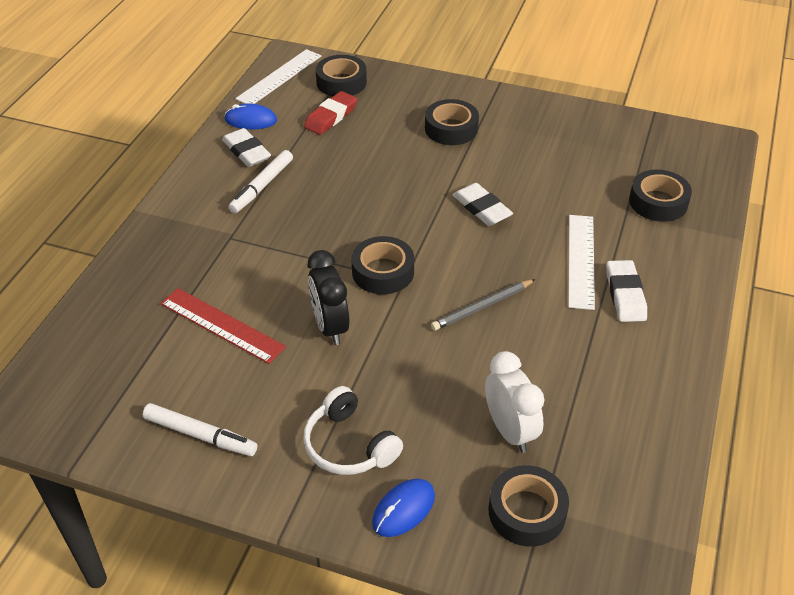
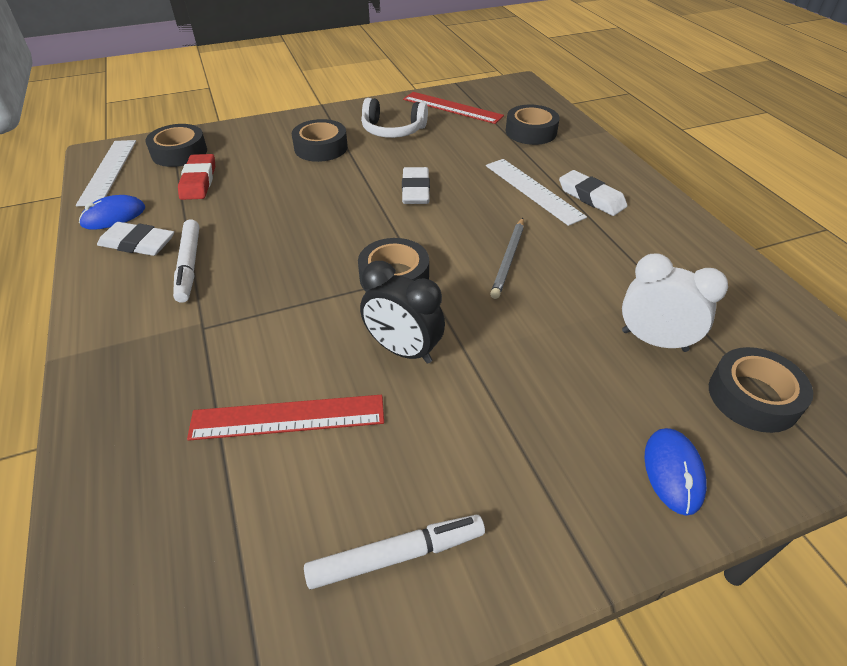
camera: 40 degrees left, 0 degrees up
(349, 445) = (553, 448): white headphones -> white headphones (393, 130)
(482, 208) = (416, 190): white eraser -> white eraser turned 75 degrees clockwise
(614, 140) = (452, 108): none -> red ruler

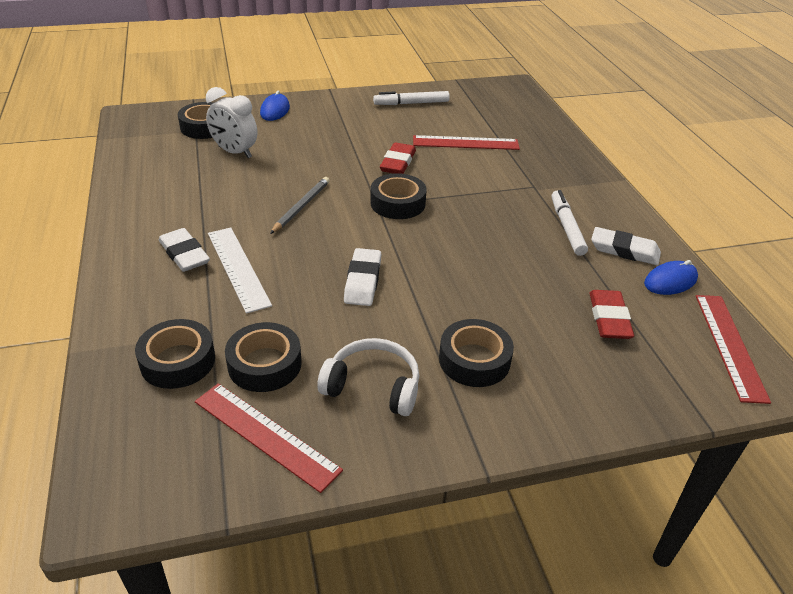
camera: 175 degrees left, 5 degrees down
(108, 171) = (729, 345): white ruler -> red ruler
(179, 152) = (662, 371): black tape -> black tape (264, 364)
(403, 350) = (398, 163): black clock -> red eraser

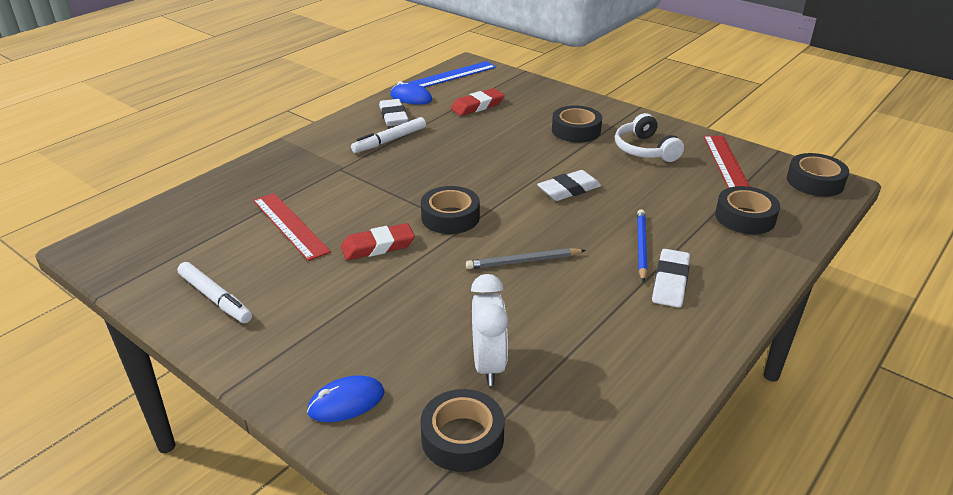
camera: 125 degrees left, 5 degrees down
(238, 268) = (641, 246): white ruler -> blue pencil
(264, 364) = (692, 187): black tape -> black tape (815, 182)
(729, 345) = (453, 75): red ruler -> blue ruler

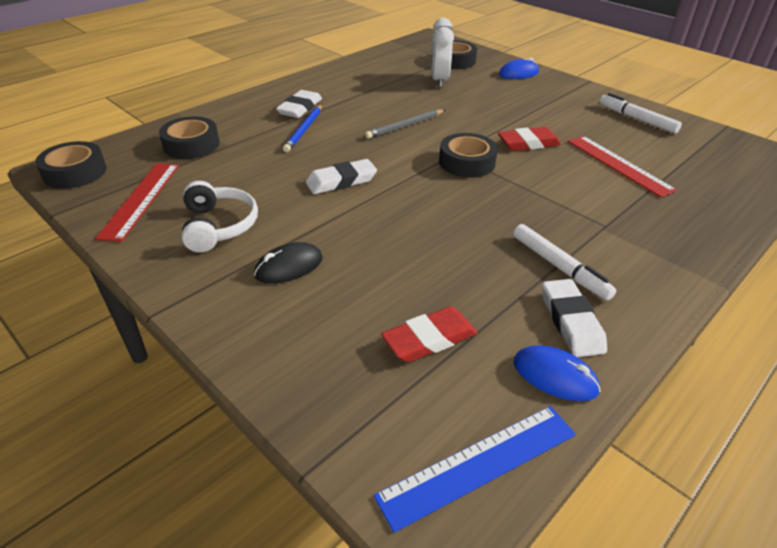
camera: 175 degrees left, 5 degrees up
(389, 141) = (559, 267): white marker -> white marker turned 90 degrees clockwise
(523, 261) = (405, 126): grey pencil -> grey pencil turned 150 degrees clockwise
(576, 130) = (289, 267): black tape -> black mouse

